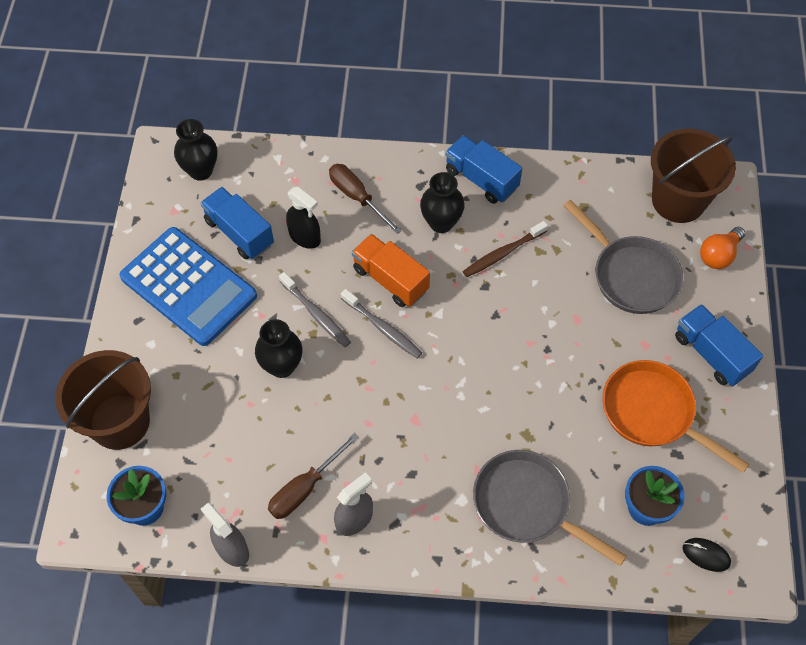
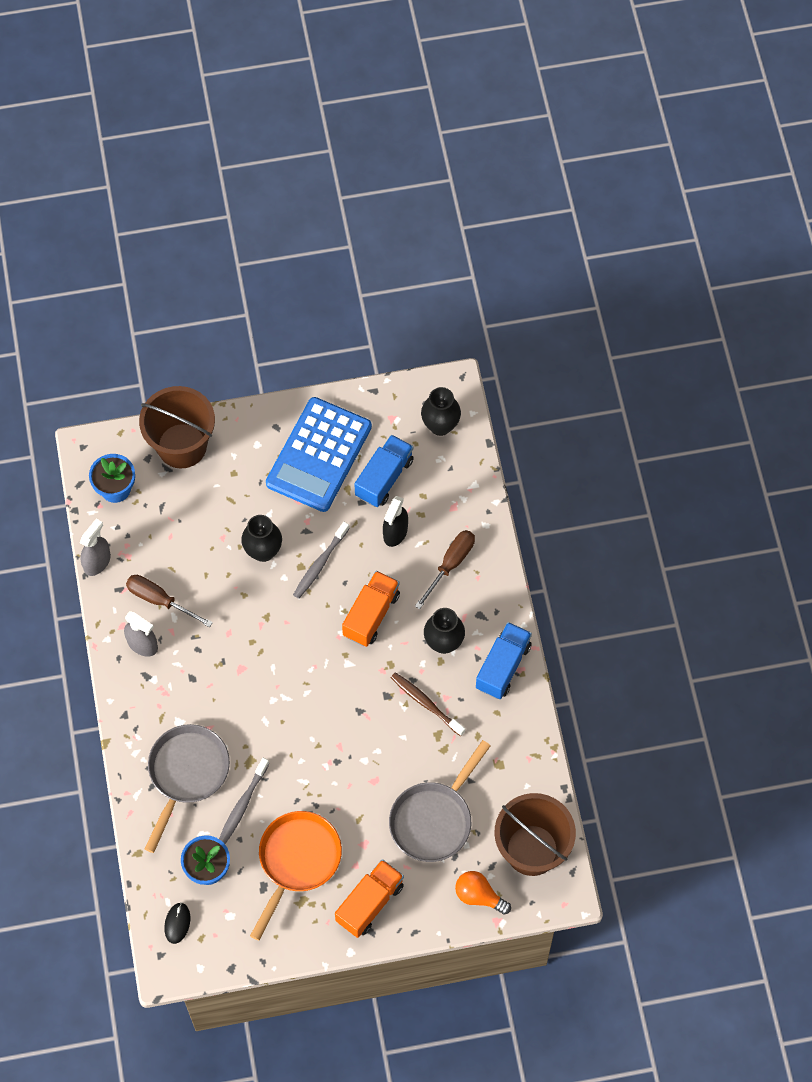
camera: 75 degrees right, 5 degrees up
(383, 328) = (321, 621): grey toothbrush -> grey toothbrush (242, 805)
(711, 354) = (369, 903): blue truck -> orange truck

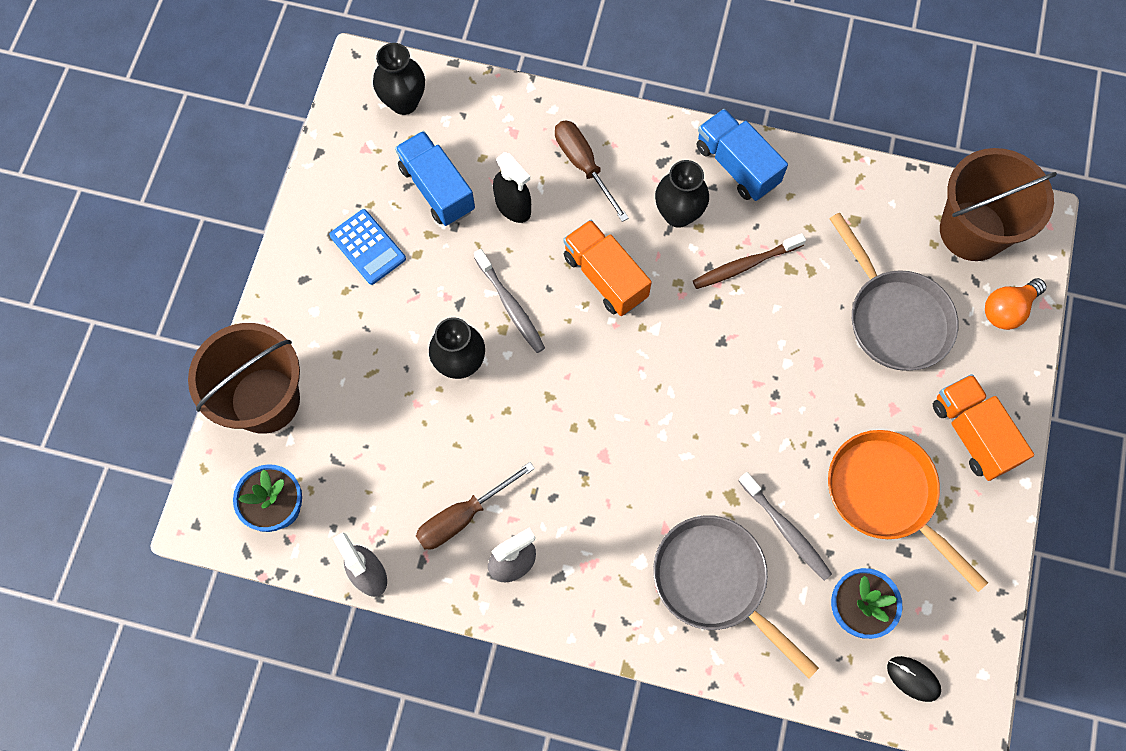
camera: 65 degrees left, 5 degrees up
(318, 455) = (367, 247): blue calculator -> blue calculator, size x0.49

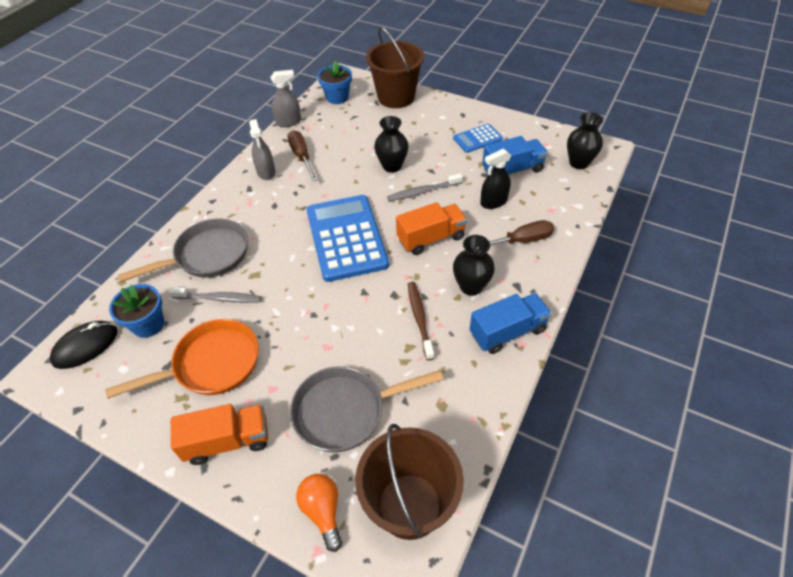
camera: 105 degrees right, 20 degrees down
(631, 391) = (346, 238): none -> blue calculator
(785, 530) = (219, 298): grey toothbrush -> grey toothbrush turned 150 degrees counterclockwise
(913, 678) = (86, 346): black mouse -> black mouse, size x1.60

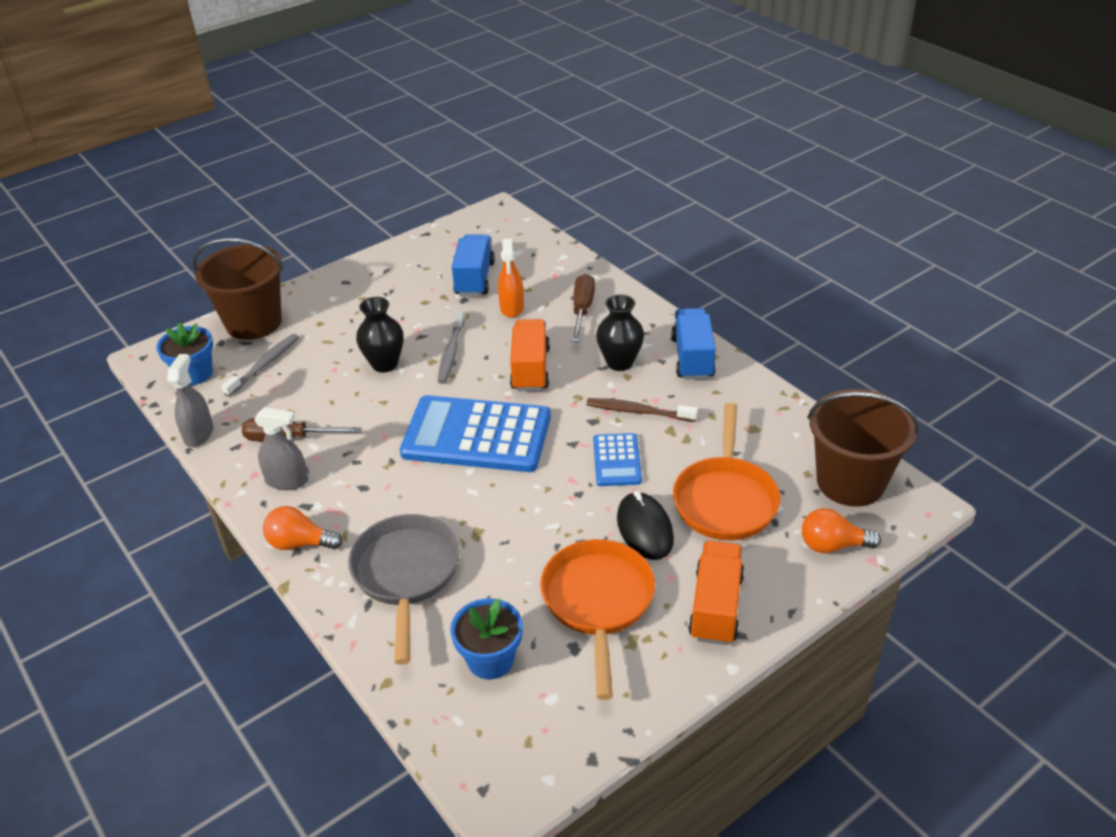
camera: 65 degrees left, 10 degrees down
(86, 346) = (485, 739): black mouse -> black mouse (645, 529)
(218, 199) = (300, 543): none -> orange light bulb
(219, 298) = (494, 576): grey toothbrush -> grey toothbrush (264, 365)
(345, 411) = (725, 499): grey pan -> orange pan
(477, 139) = (400, 285): blue calculator -> blue calculator (616, 460)
(493, 202) = (512, 308): black spray bottle -> orange spray bottle
(578, 163) = (503, 234): black vase -> none

